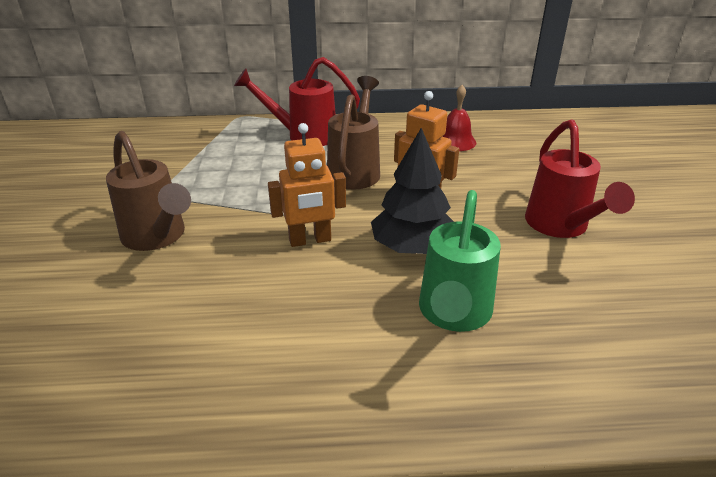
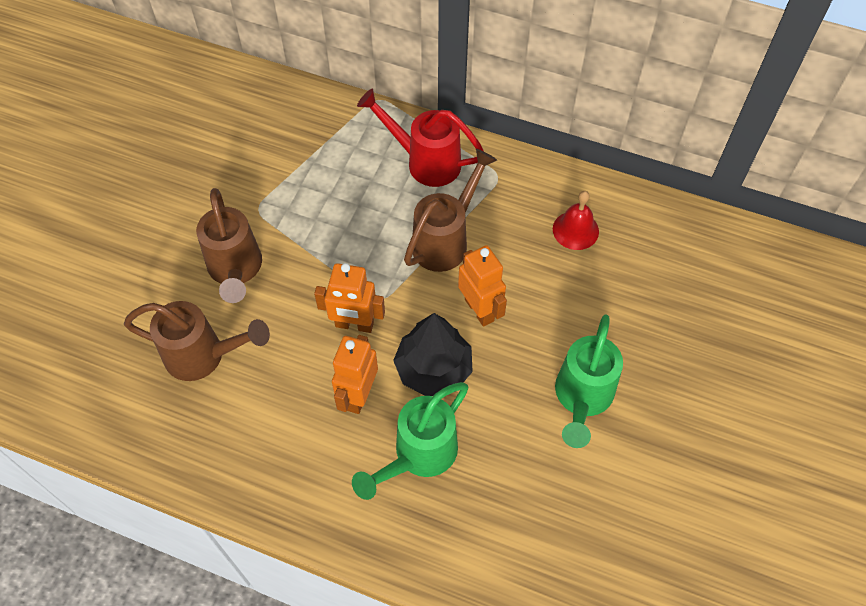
camera: 25 degrees right, 25 degrees up
(150, 311) = (204, 356): none -> brown watering can
(351, 288) = (358, 395): none -> orange robot
(561, 227) = (582, 399): red watering can -> green watering can

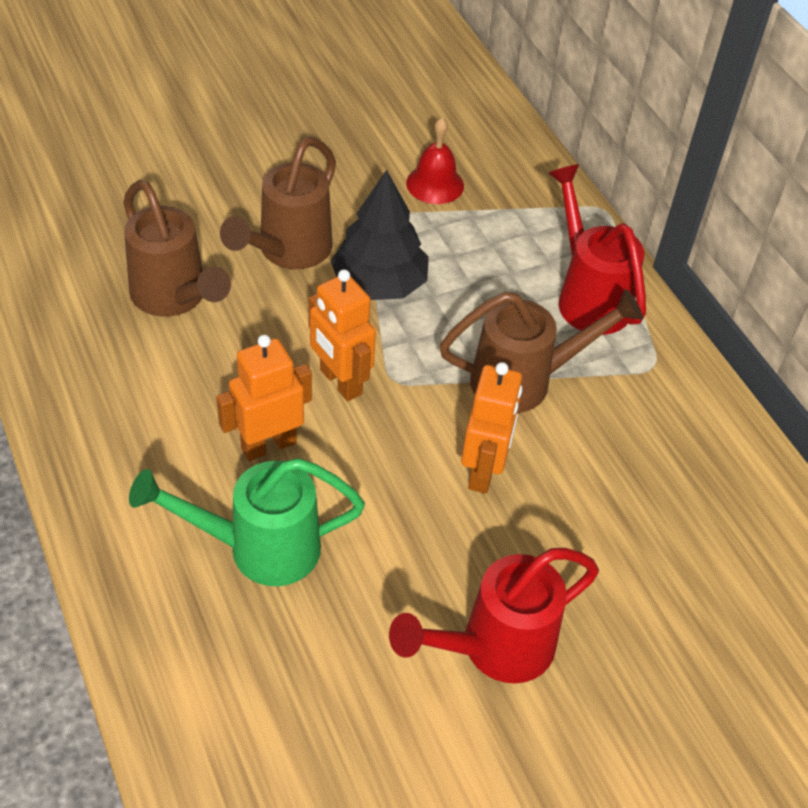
camera: 40 degrees right, 10 degrees down
(433, 369) = (370, 484): black tree -> black tree (379, 284)
(575, 230) = (685, 482): red bell -> red bell (435, 184)
(582, 399) = (493, 648): green watering can -> red watering can

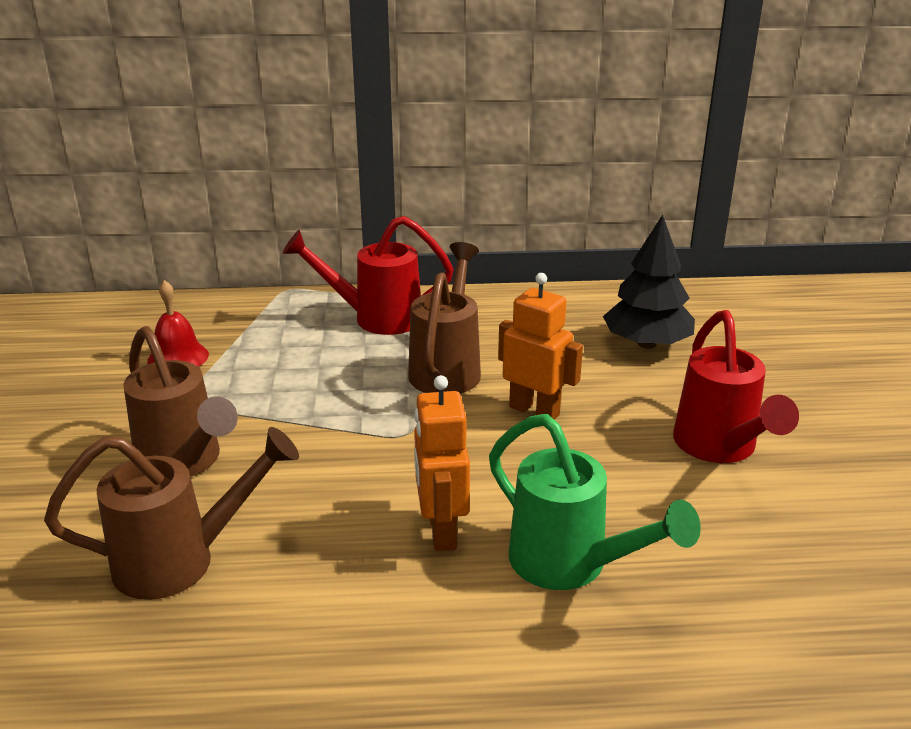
camera: 65 degrees left, 20 degrees down
(258, 548) = (571, 565): green watering can -> green watering can turned 60 degrees counterclockwise
(340, 382) = (386, 466): orange robot -> none
(379, 284) = (278, 416): black tree -> black tree (646, 343)

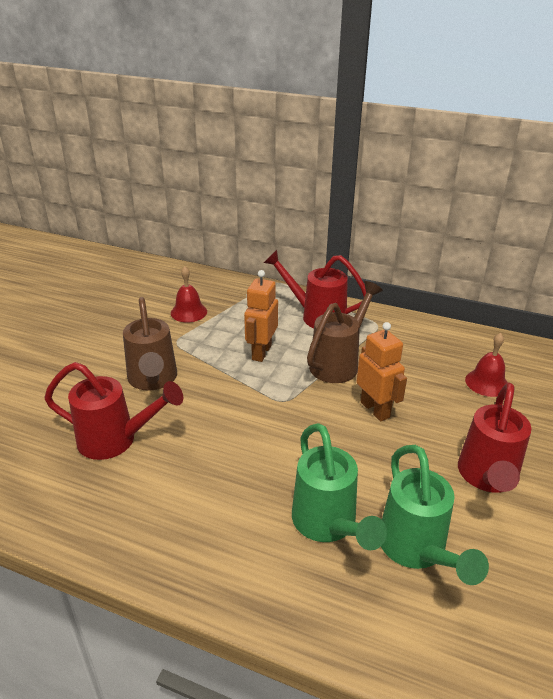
camera: 25 degrees right, 5 degrees up
(182, 560) = (116, 440): brown watering can -> red watering can
(441, 531) = (264, 473): orange robot -> orange robot (261, 352)
(646, 343) = (486, 382): black tree -> red bell
(698, 556) = (417, 551): none -> green watering can

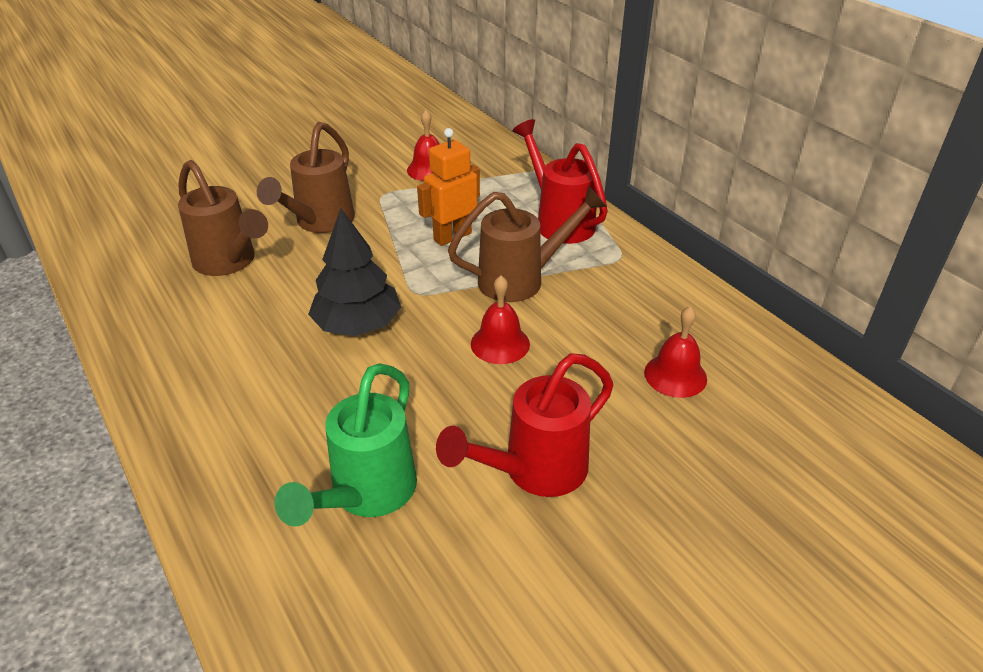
camera: 35 degrees right, 5 degrees up
(116, 440) = (230, 263): red watering can -> brown watering can
(271, 441) = (357, 325): none -> black tree
(328, 525) = (314, 426): green watering can -> none
(375, 409) = (500, 343): orange robot -> red bell

